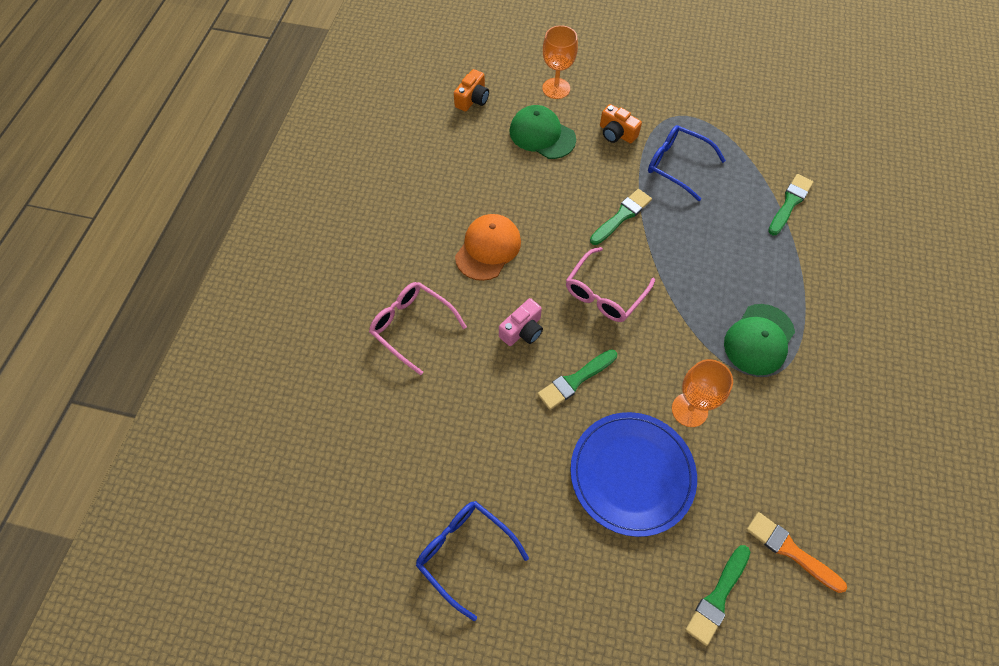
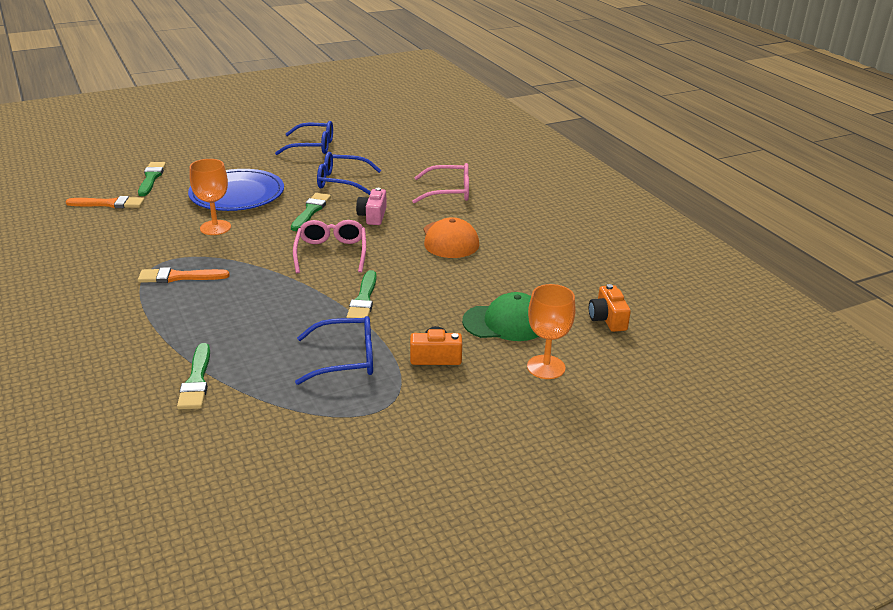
camera: 140 degrees right, 30 degrees down
(498, 425) = (342, 181): none -> blue glasses
(759, 339) = (179, 277): green cap -> orange brush

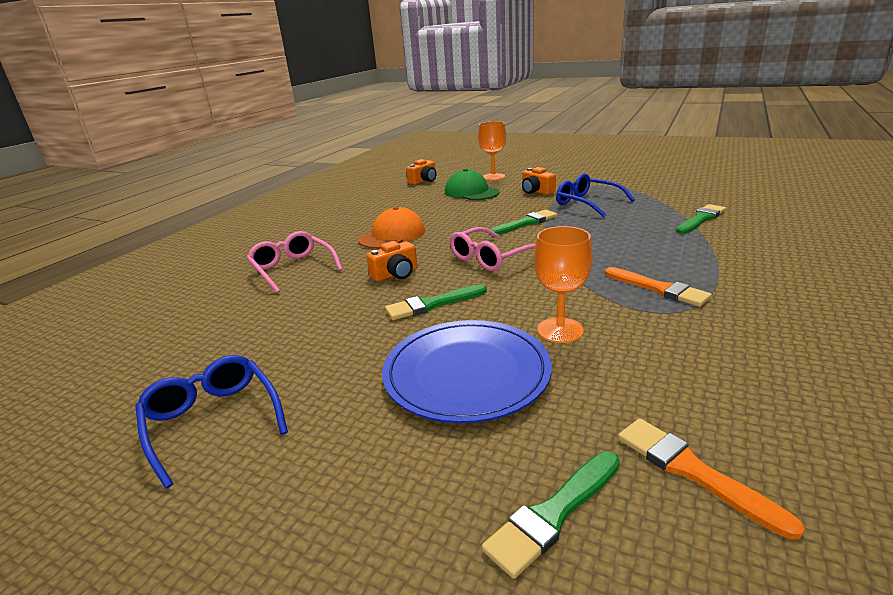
camera: 125 degrees left, 5 degrees down
(342, 181) = (330, 327): blue glasses -> none
(373, 216) = (395, 274): pink camera -> orange camera

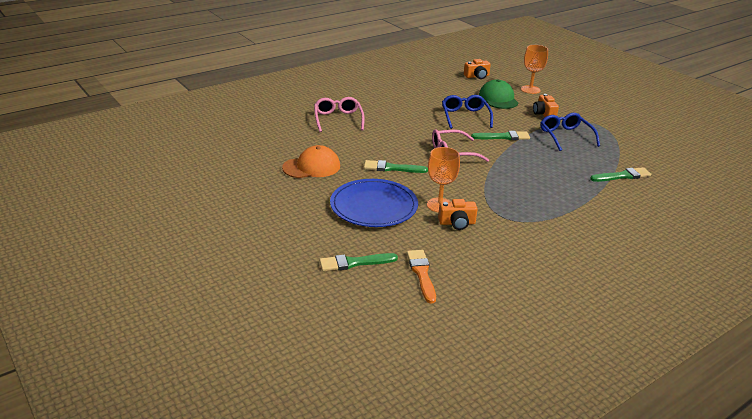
camera: 25 degrees right, 5 degrees up
(213, 421) = (256, 184): blue glasses -> blue glasses (465, 117)
(392, 235) = (412, 116): orange cap -> orange cap (311, 167)
(395, 274) = (389, 143): orange camera -> orange camera (457, 223)
(658, 288) = (522, 206): orange brush -> none

